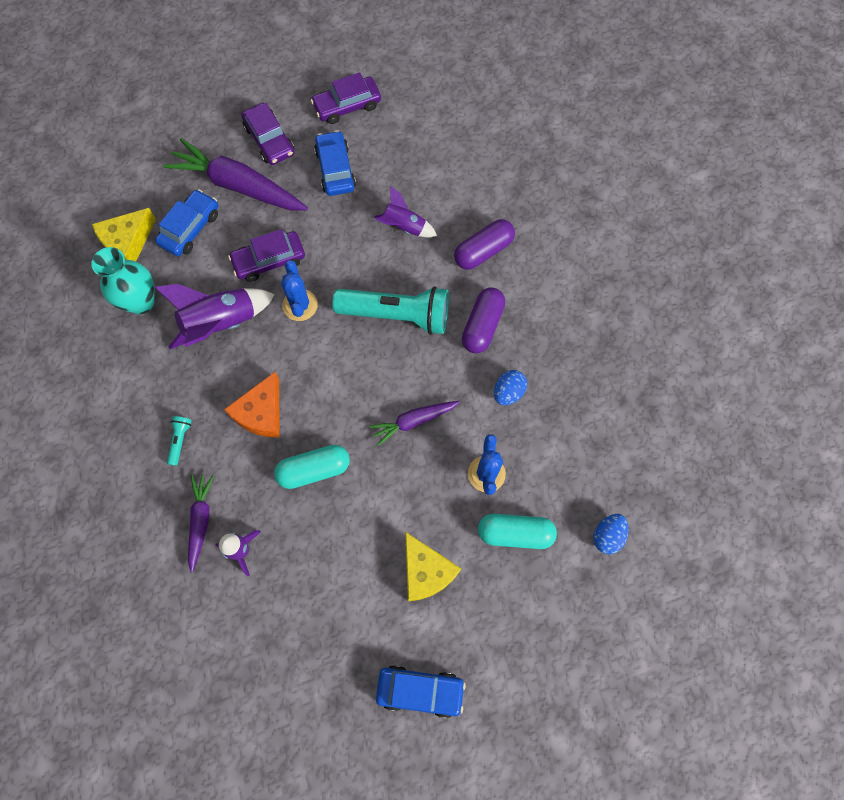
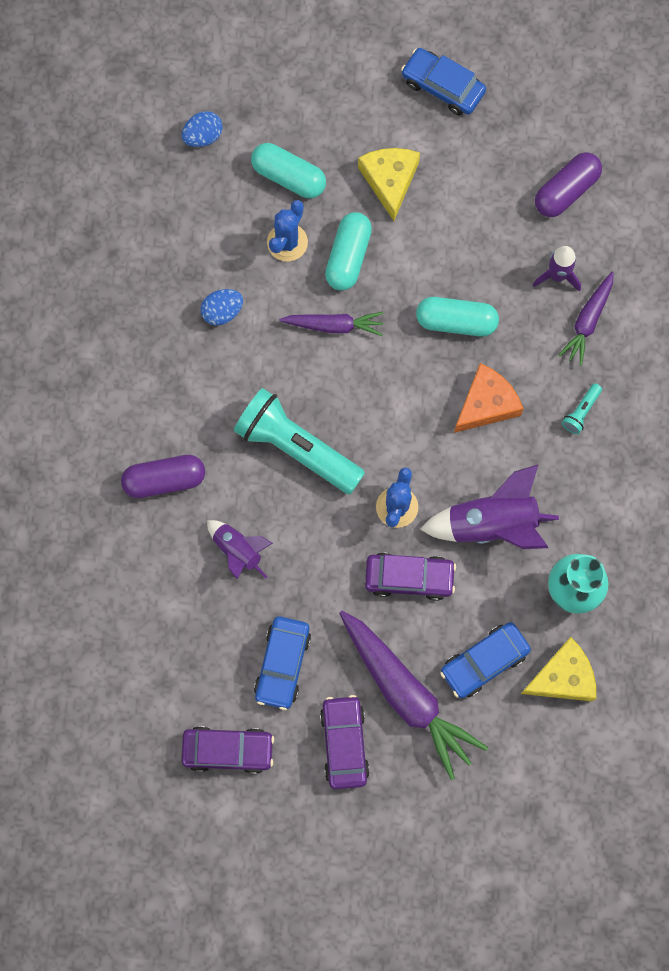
camera: 155 degrees left, 5 degrees up
(429, 485) = (348, 257): none -> turquoise capsule
(482, 326) = (211, 394): purple capsule -> purple capsule (566, 191)

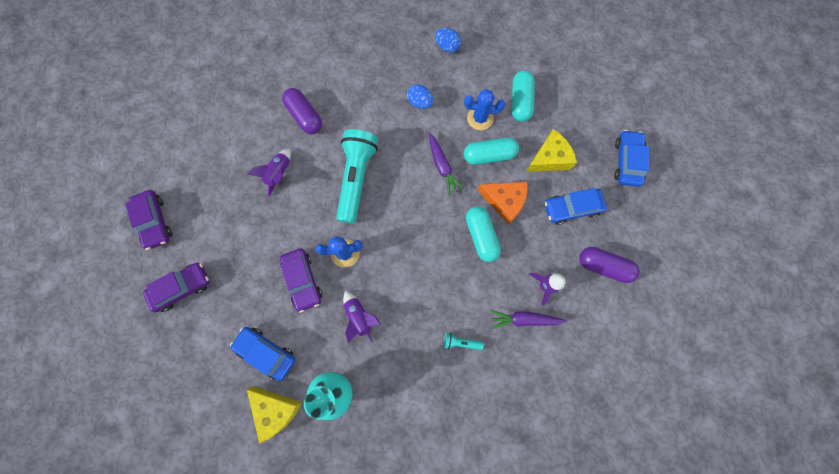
camera: 65 degrees right, 0 degrees up
(203, 136) = (519, 47): blue egg -> blue egg (447, 47)
(282, 664) = (219, 229): blue car -> blue car (571, 208)
(406, 694) = (227, 312): purple carrot -> none
(486, 404) = (437, 278): orange cheese -> orange cheese (505, 201)
(492, 524) = (359, 317): purple rocket -> purple rocket, size x0.60

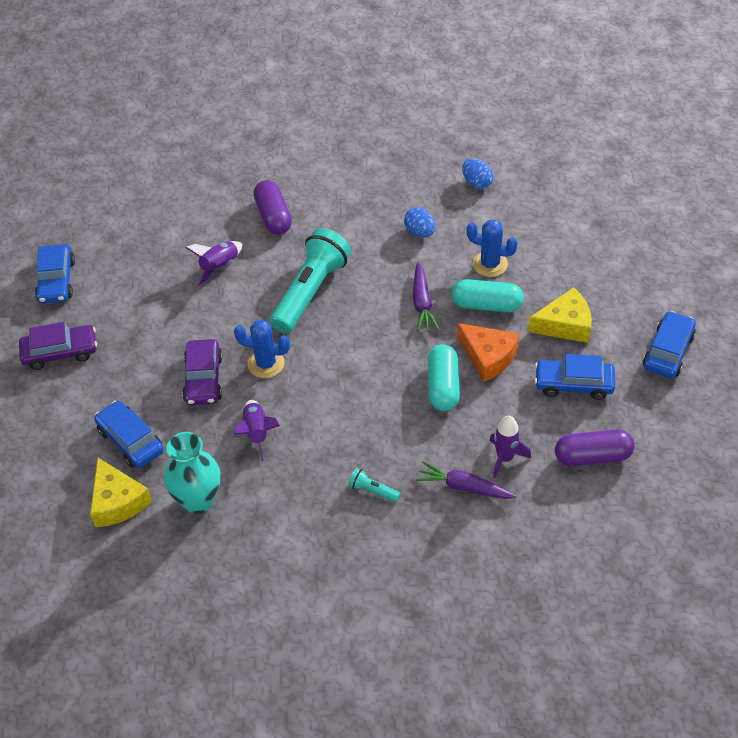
camera: 20 degrees right, 25 degrees down
(155, 222) = (56, 281): purple car -> blue car
(520, 101) = (549, 258): turquoise capsule -> none
(603, 266) = (592, 456): purple capsule -> purple capsule turned 45 degrees counterclockwise

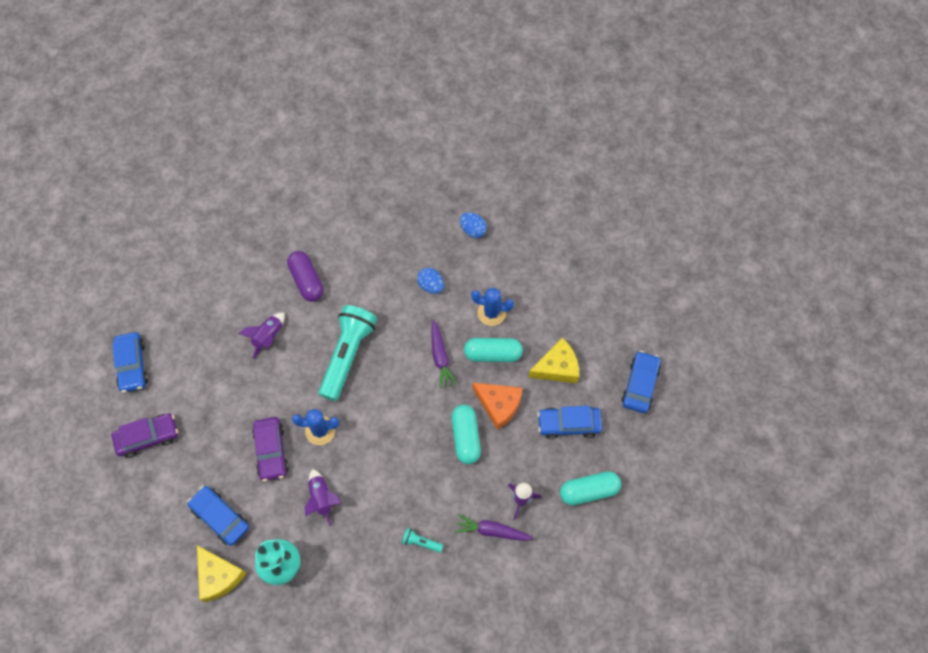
camera: 10 degrees left, 15 degrees up
(592, 456) = (589, 491): purple capsule -> turquoise capsule

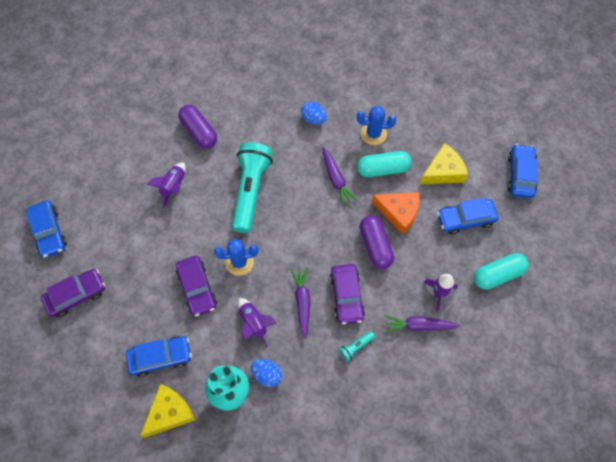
camera: 10 degrees left, 0 degrees up
(218, 576) = (169, 413): yellow cheese -> yellow cheese turned 90 degrees counterclockwise
(220, 517) = (160, 357): blue car -> blue car turned 135 degrees clockwise
(376, 484) = (302, 302): none -> purple carrot
(421, 542) = (355, 347): turquoise flashlight -> turquoise flashlight turned 45 degrees counterclockwise
(423, 486) = (346, 296): none -> purple car
(465, 437) = (375, 246): turquoise capsule -> purple capsule
(473, 230) = (340, 66): blue egg -> blue egg (267, 375)

